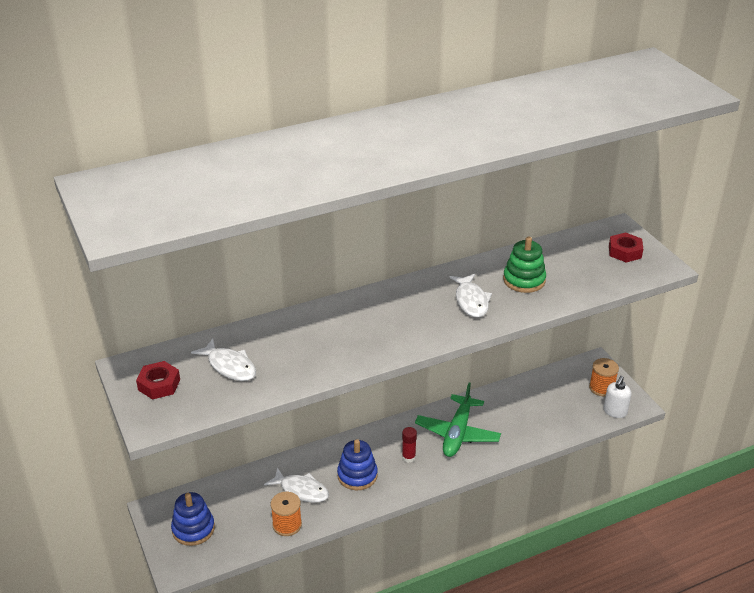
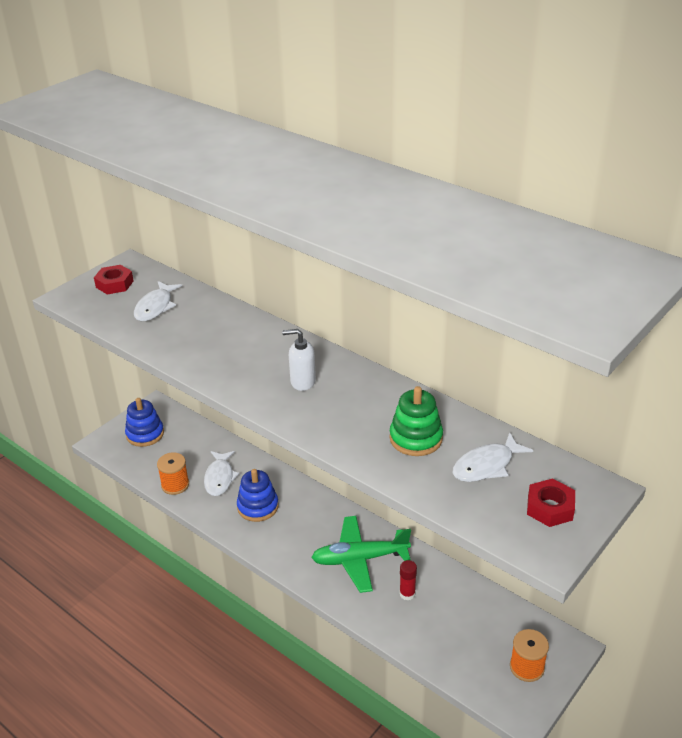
camera: 65 degrees right, 0 degrees up
(408, 457) = (302, 534): red glue stick -> red glue stick (407, 594)
(471, 301) = (347, 411): white fish -> white fish (486, 465)
(615, 411) = (493, 693): white soap dispenser -> white soap dispenser (302, 382)

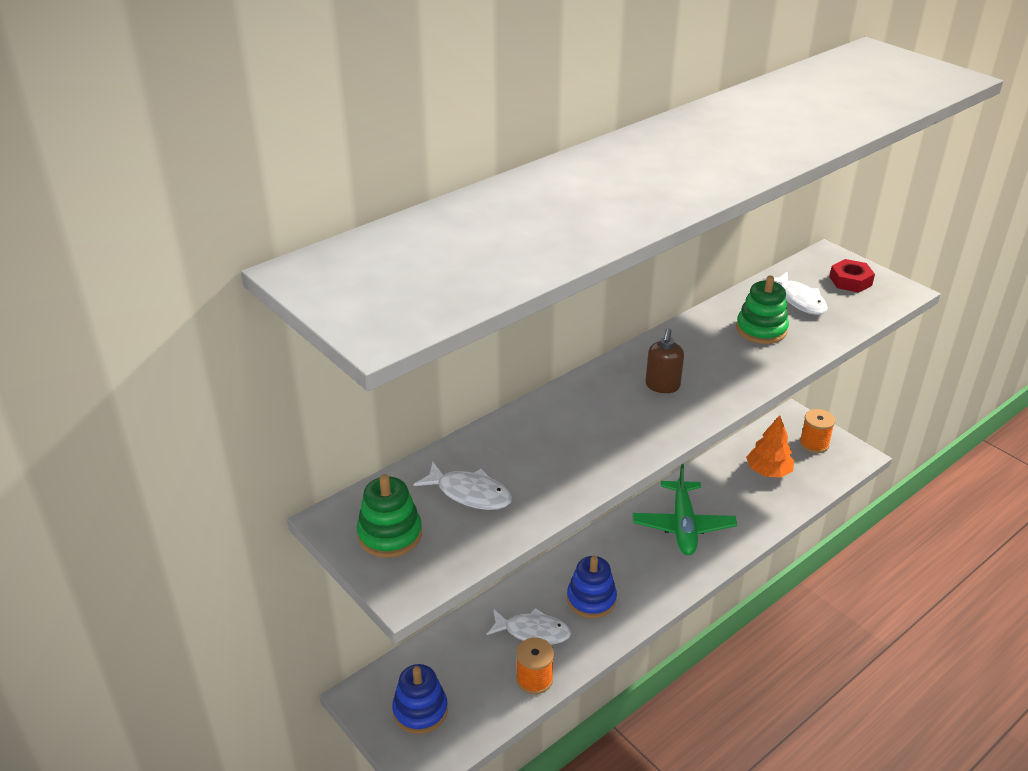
camera: 80 degrees left, 0 degrees up
(114, 284) = (390, 534): red nut -> green stacking toy
(302, 382) = (662, 386): white soap dispenser -> brown soap dispenser
(407, 594) = (731, 499): red glue stick -> none
(462, 624) = (768, 471): none -> orange tree

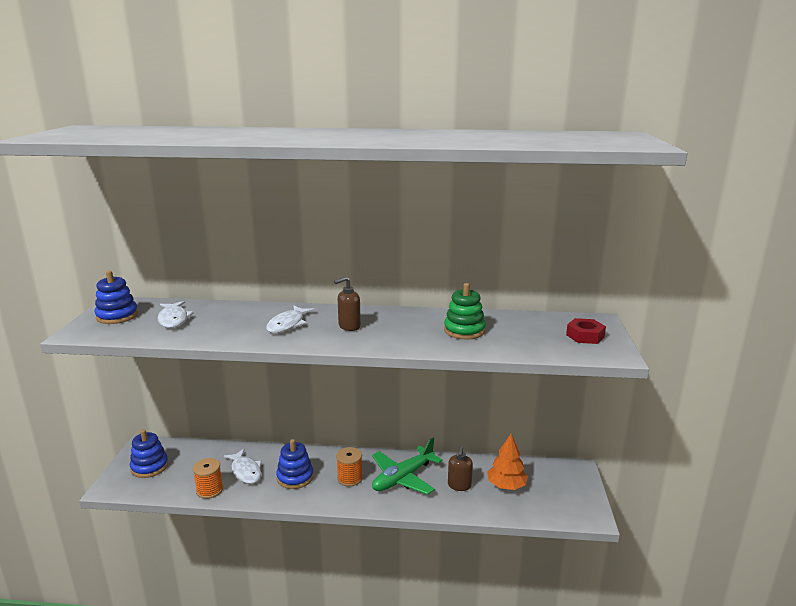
camera: 45 degrees right, 15 degrees down
(390, 534) = (117, 316): green stacking toy -> blue stacking toy
(736, 498) = (459, 485): none -> brown soap dispenser
(799, 300) = (523, 329): white fish -> white fish (288, 324)
(814, 443) = (567, 491): orange spool -> orange spool (350, 478)

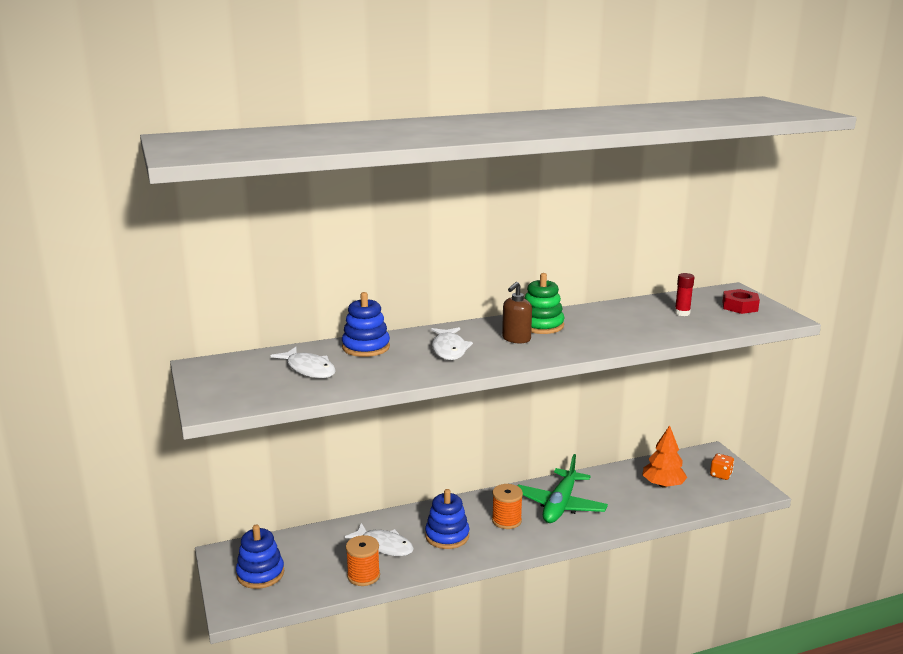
camera: 25 degrees left, 0 degrees up
(117, 316) = (230, 379): blue stacking toy -> blue stacking toy (366, 347)
(459, 485) = (620, 497): brown soap dispenser -> none
(464, 330) = (631, 322): green stacking toy -> green stacking toy (541, 325)
(521, 331) = (682, 313): none -> red glue stick
(568, 491) = (720, 475): none -> orange dice

